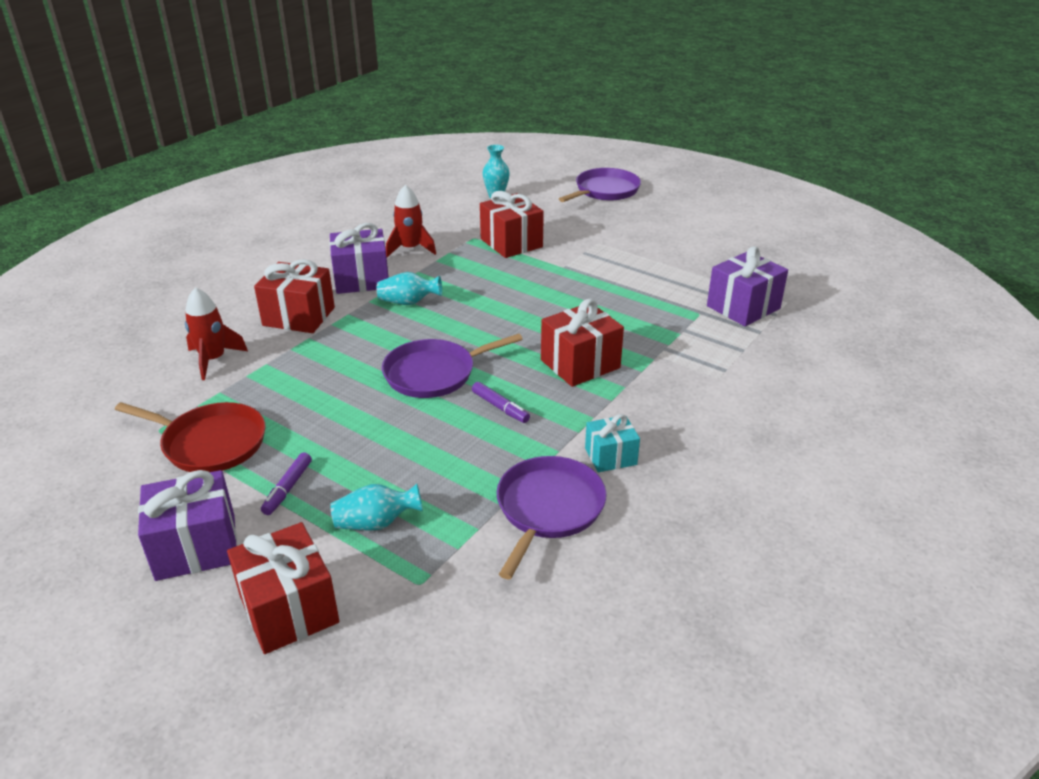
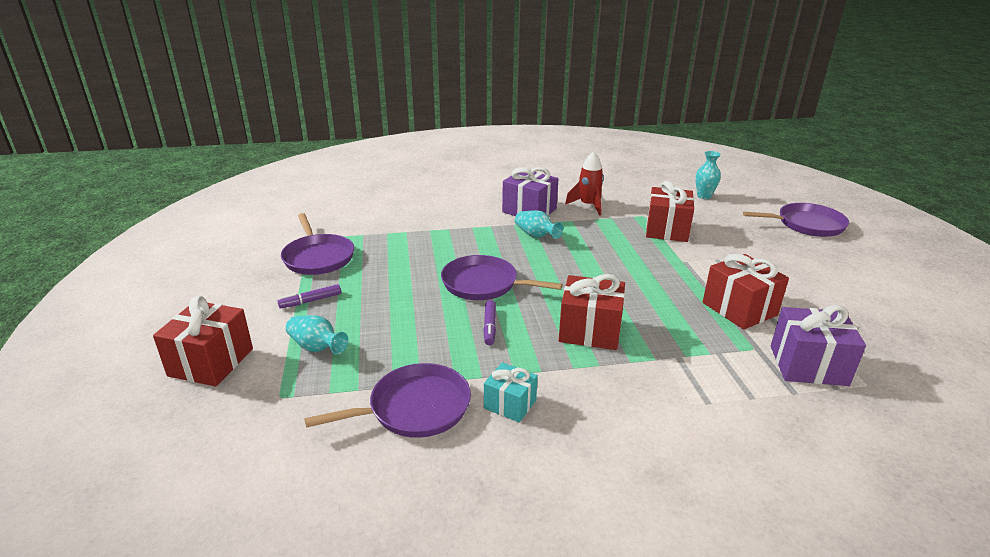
camera: 45 degrees right, 5 degrees down
(196, 547) = (231, 303): purple gift -> none
(210, 443) = (318, 257): red pan -> purple pan
(213, 360) = (386, 217): red rocket -> none
(299, 316) = (462, 215): red gift -> red gift (739, 309)

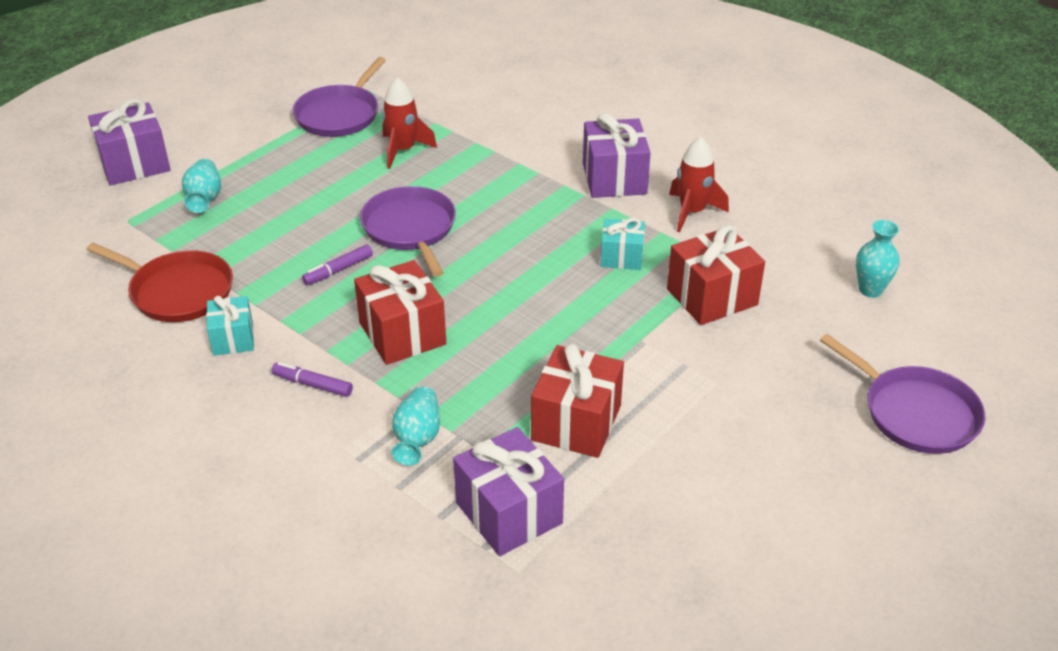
camera: 50 degrees right, 10 degrees up
(211, 362) = (134, 164): red gift -> purple gift
(310, 301) = (266, 155): purple marker -> purple marker (312, 385)
(397, 253) = (403, 150): none -> red rocket
(414, 408) = (177, 291): purple pan -> red pan
(536, 235) = (558, 212): turquoise vase -> turquoise vase (417, 438)
(602, 237) = (621, 257): none -> turquoise gift

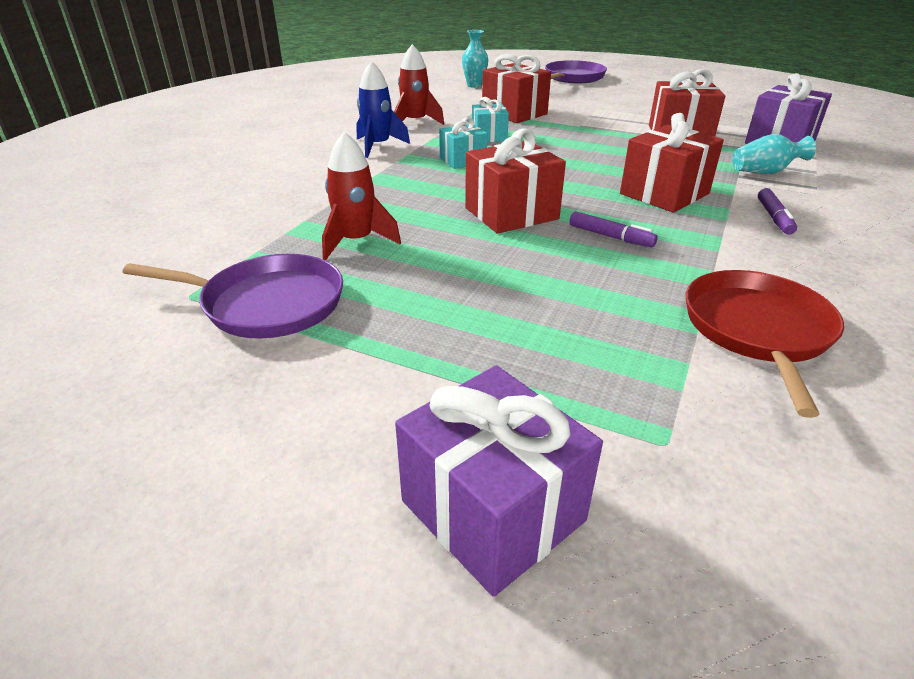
camera: 105 degrees left, 5 degrees down
(204, 199) = (548, 372): turquoise vase -> none
(233, 339) = (777, 270): turquoise gift -> turquoise gift (463, 160)
(410, 229) = (511, 213): purple pan -> red gift
(614, 179) = (378, 146): purple gift -> blue rocket

